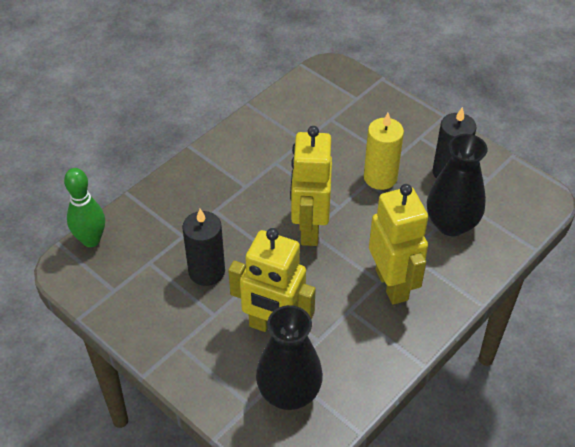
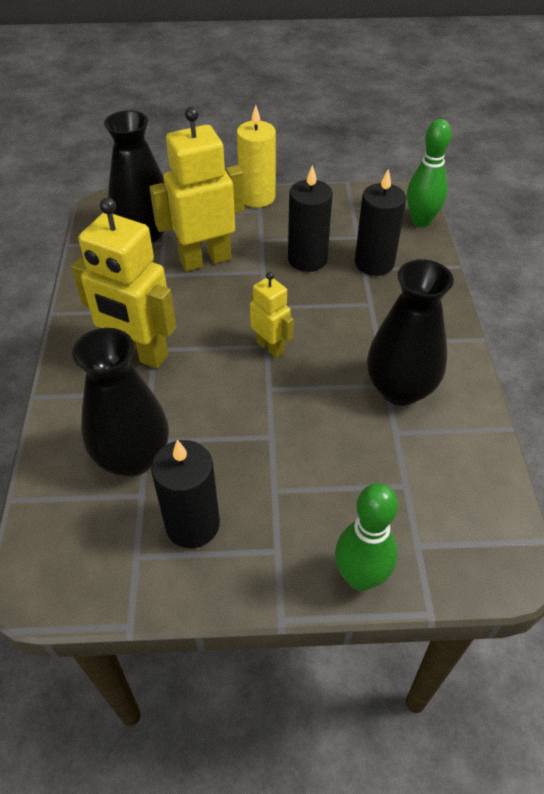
camera: 135 degrees right, 0 degrees up
(170, 234) = (374, 263): none -> black candle
(271, 155) = (400, 389): none -> black vase
(309, 229) = (270, 347): yellow robot -> yellow robot, size x0.54
(380, 177) = (264, 453): yellow candle -> yellow candle (257, 197)
(395, 105) = (360, 577): none -> green bowling pin

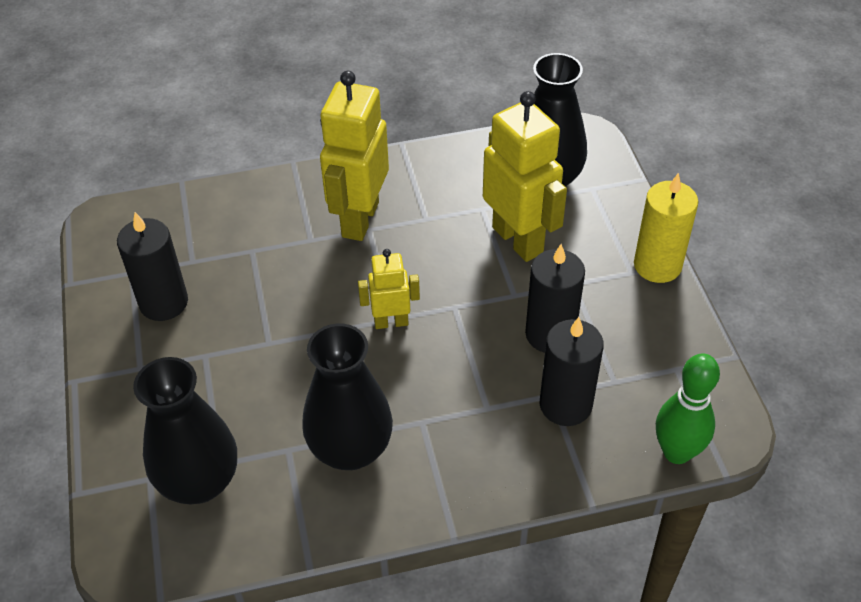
camera: 80 degrees right, 0 degrees up
(133, 457) = (231, 245): black vase -> black vase (199, 481)
(270, 347) = (391, 322): yellow robot -> yellow robot turned 135 degrees counterclockwise
(360, 577) = (114, 434): green bowling pin -> none

